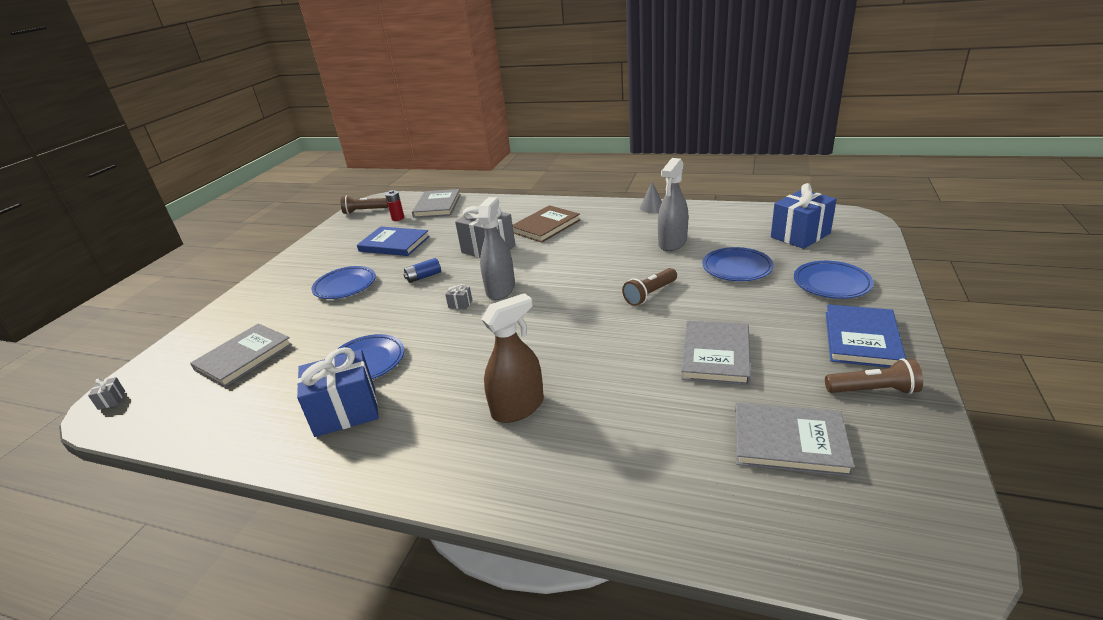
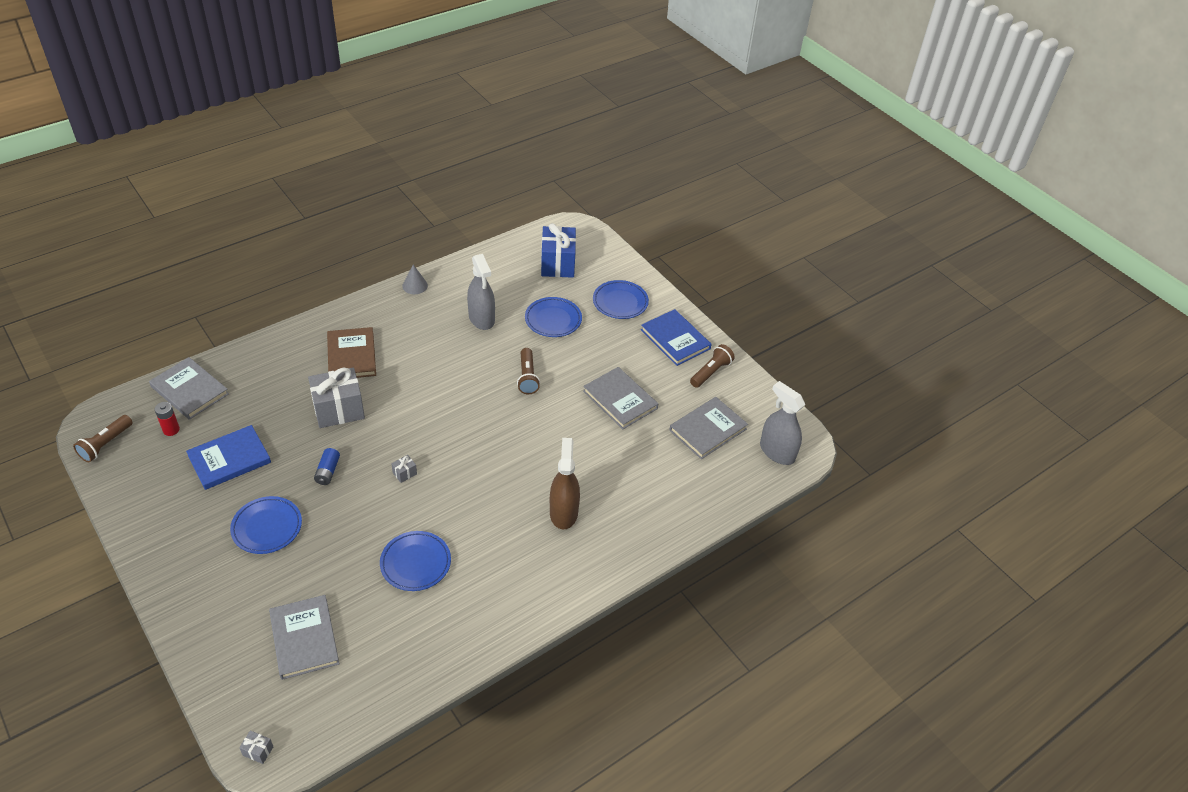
camera: 60 degrees left, 15 degrees up
(345, 411) = (465, 599): blue gift -> none
(500, 289) = (415, 441): grey spray bottle -> grey spray bottle (777, 452)

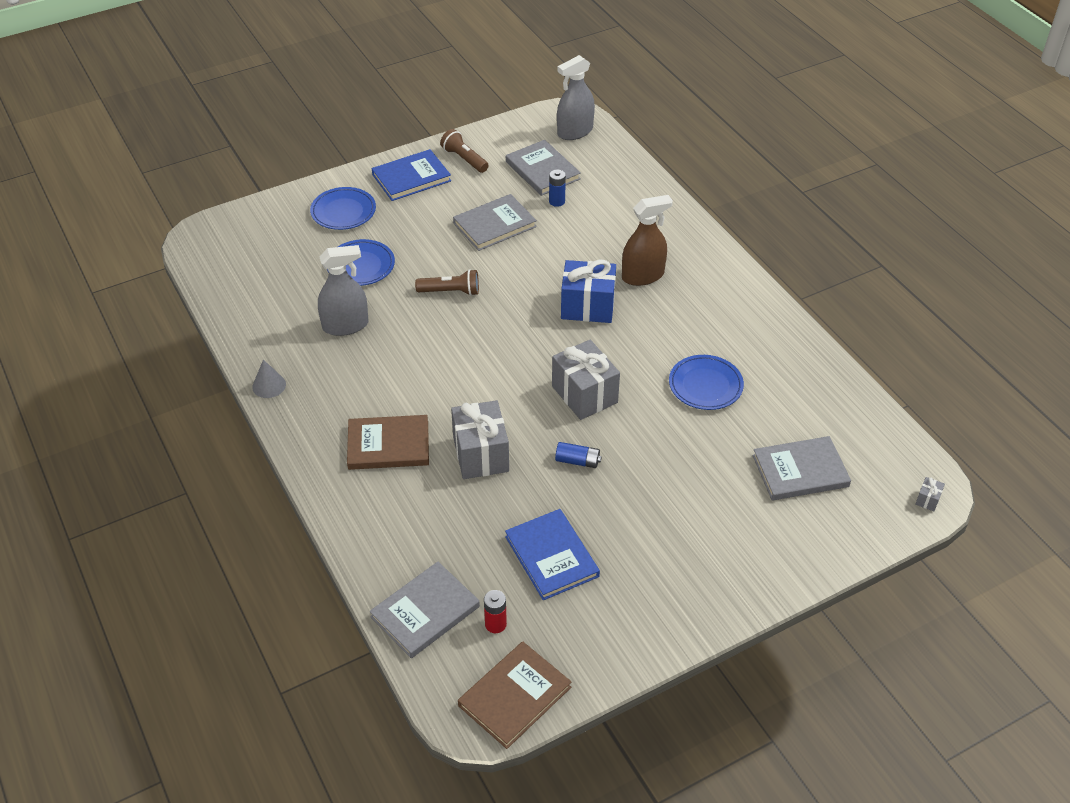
camera: 80 degrees left, 0 degrees up
(105, 444) = (514, 696): brown flashlight -> brown book
(267, 527) = (657, 512): blue plate -> none
(404, 473) = (584, 394): grey gift -> grey gift, size x2.49
(558, 264) = (263, 256): blue gift -> blue gift (587, 306)
(563, 512) = (642, 276): brown spray bottle -> brown spray bottle turned 150 degrees clockwise
(662, 442) = (557, 201): none -> blue battery

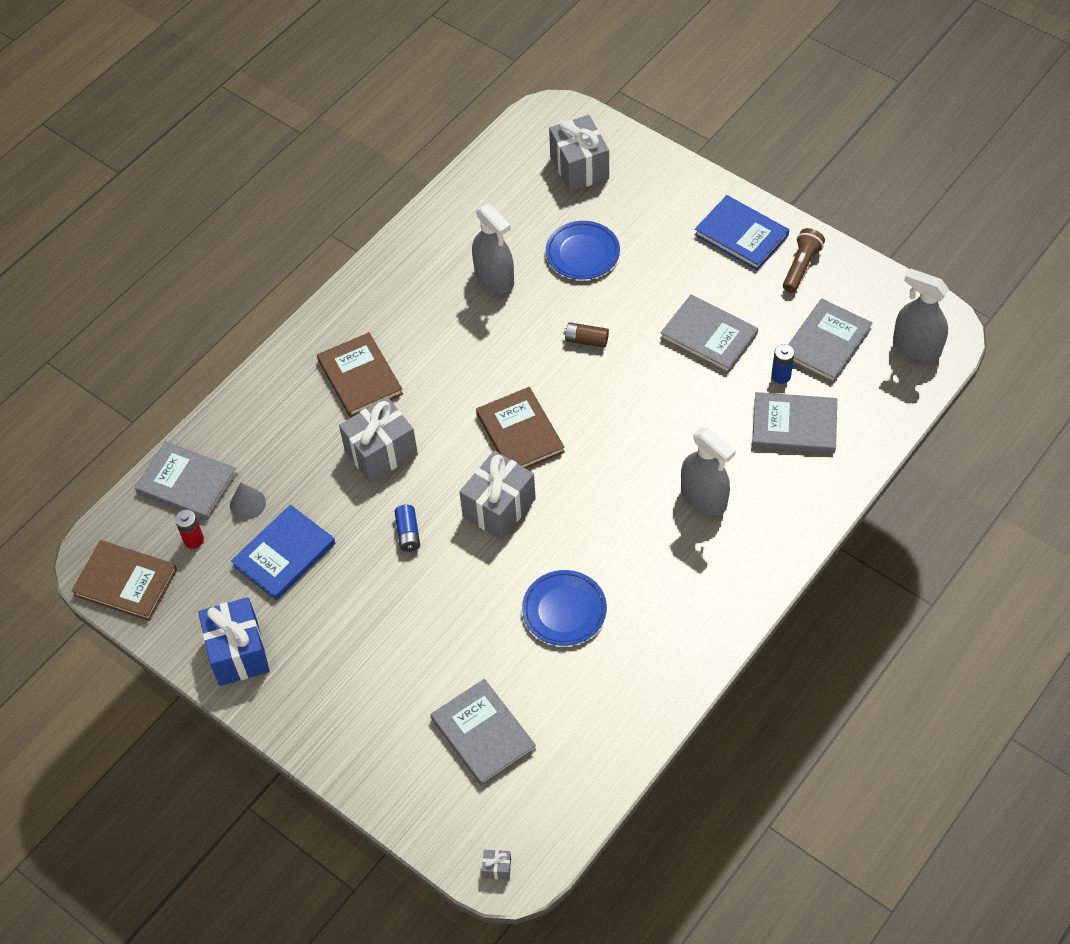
camera: 70 degrees right, 10 degrees up
(269, 385) = (390, 258): grey cone -> grey cone (247, 504)
(270, 240) = (579, 167): none -> grey gift
(343, 212) = (654, 204): blue plate -> none
(451, 291) = (586, 340): brown flashlight -> brown battery
(517, 359) = (520, 433): none -> brown book
(587, 306) = (627, 465): blue gift -> blue gift (238, 652)
(605, 210) = (794, 425): none -> grey book
(642, 276) = (703, 498): brown spray bottle -> grey spray bottle

